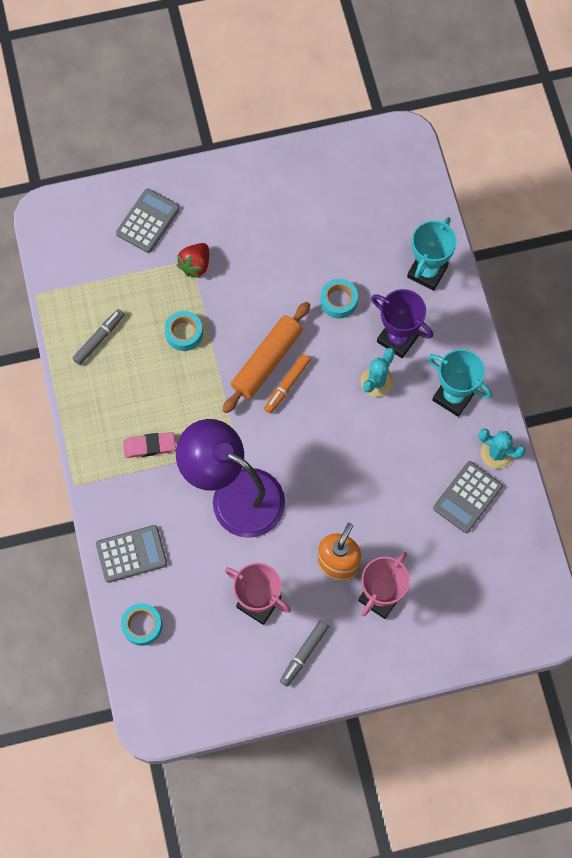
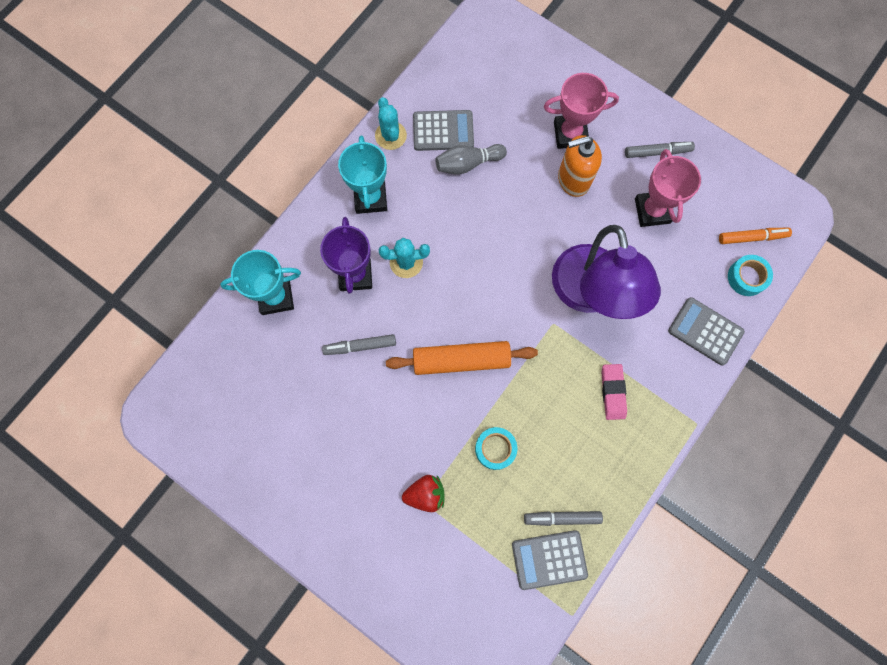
camera: 130 degrees left, 5 degrees up
(148, 221) = (418, 576): grey calculator -> grey calculator (549, 559)
(149, 446) = (613, 392): pink eraser -> pink eraser turned 45 degrees clockwise
(287, 385) = (468, 327): orange marker -> orange marker (752, 237)
(338, 301) = (360, 346): turquoise tape -> grey marker
(421, 493) = (468, 164): none -> grey bowling pin

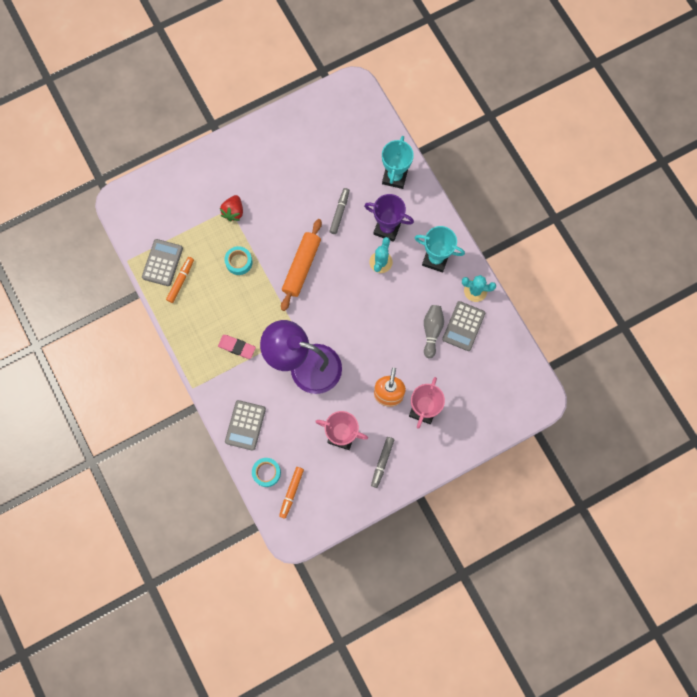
camera: 115 degrees right, 0 degrees up
(562, 518) = (181, 281): grey marker -> orange marker
(705, 331) = (245, 425): grey calculator -> grey calculator turned 135 degrees clockwise

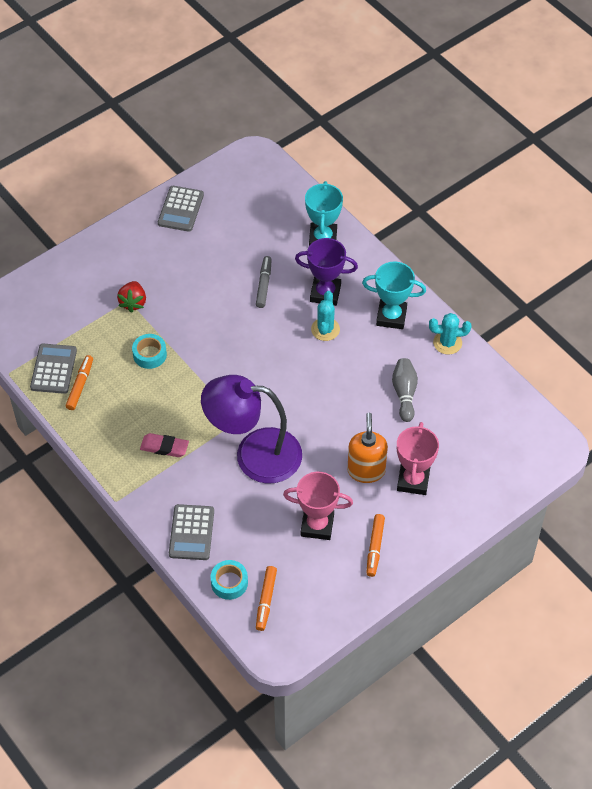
camera: 10 degrees left, 20 degrees down
(301, 267) = (229, 348): orange rolling pin -> none
(382, 462) = (375, 547): grey marker -> orange marker
(463, 326) = (442, 382): grey calculator -> grey calculator (181, 209)

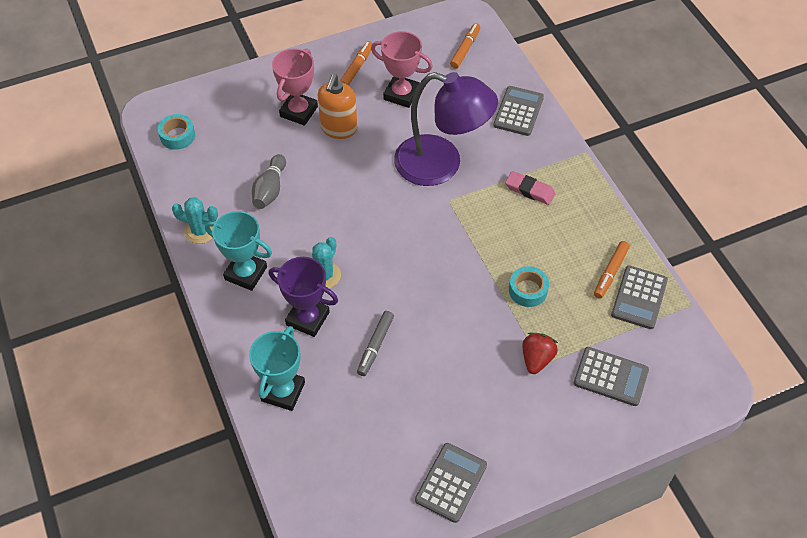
camera: 165 degrees left, 0 degrees up
(72, 302) = (610, 377): none -> grey calculator
(229, 582) = (493, 67): turquoise tape -> turquoise tape (177, 136)

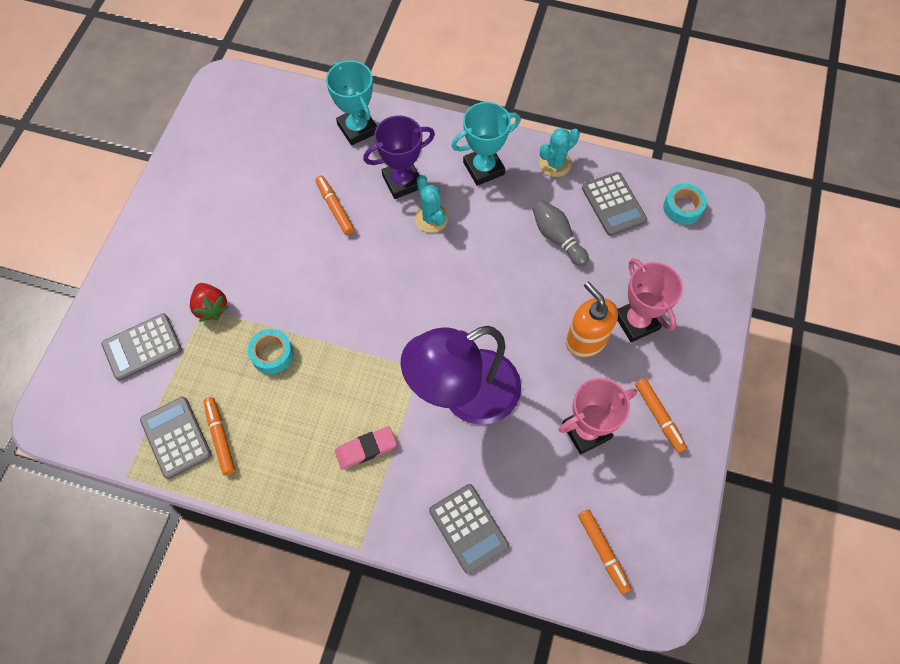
camera: 130 degrees right, 10 degrees up
(375, 346) = (335, 208): grey marker -> orange marker
(451, 482) = (188, 178): grey calculator -> grey calculator (613, 204)

